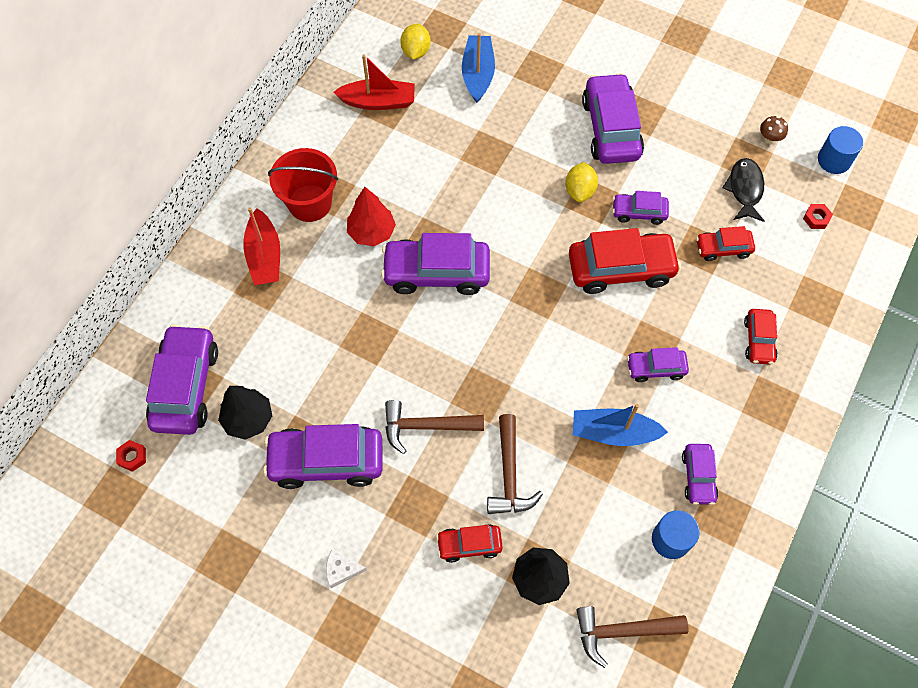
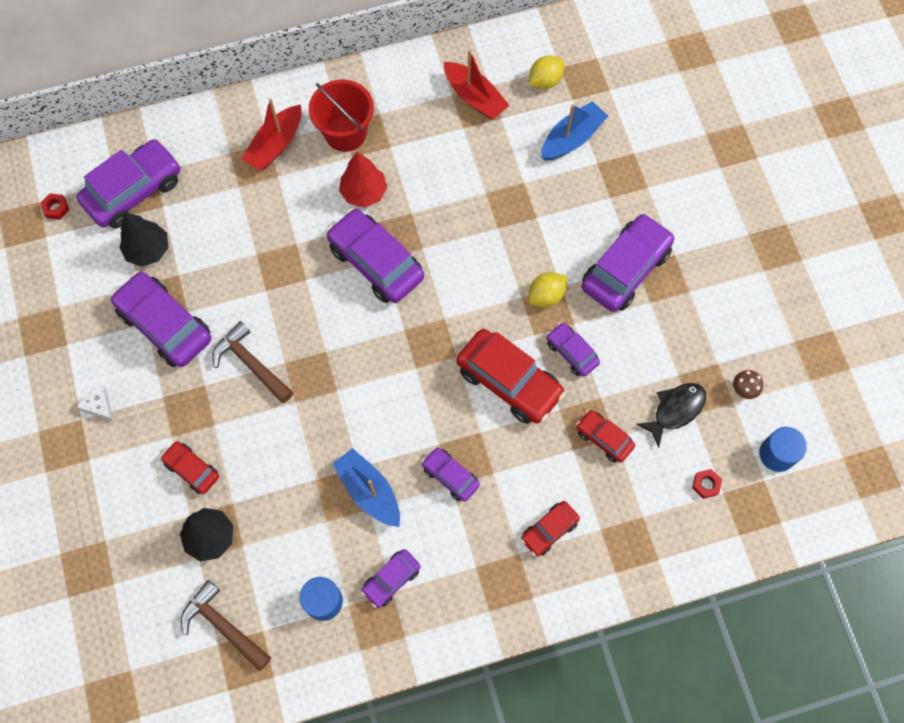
camera: 45 degrees right, 5 degrees up
(509, 474) = (268, 450): brown hammer -> none

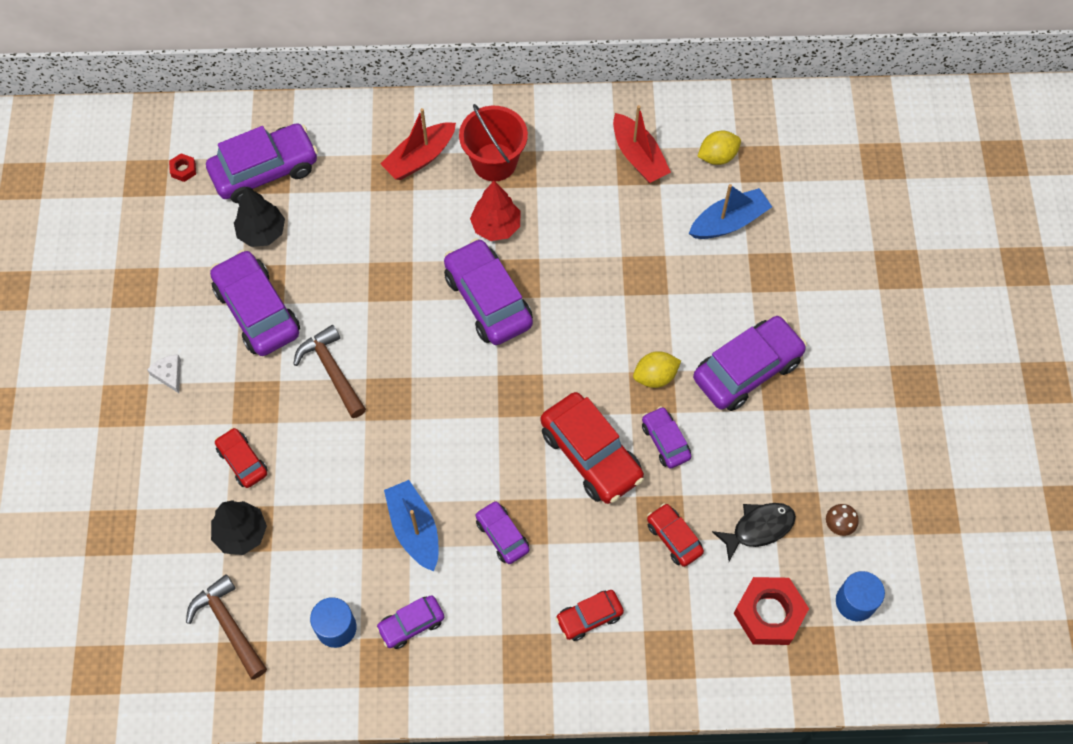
camera: 15 degrees right, 5 degrees down
(706, 484) = (769, 613): red nut -> red nut, size x2.23

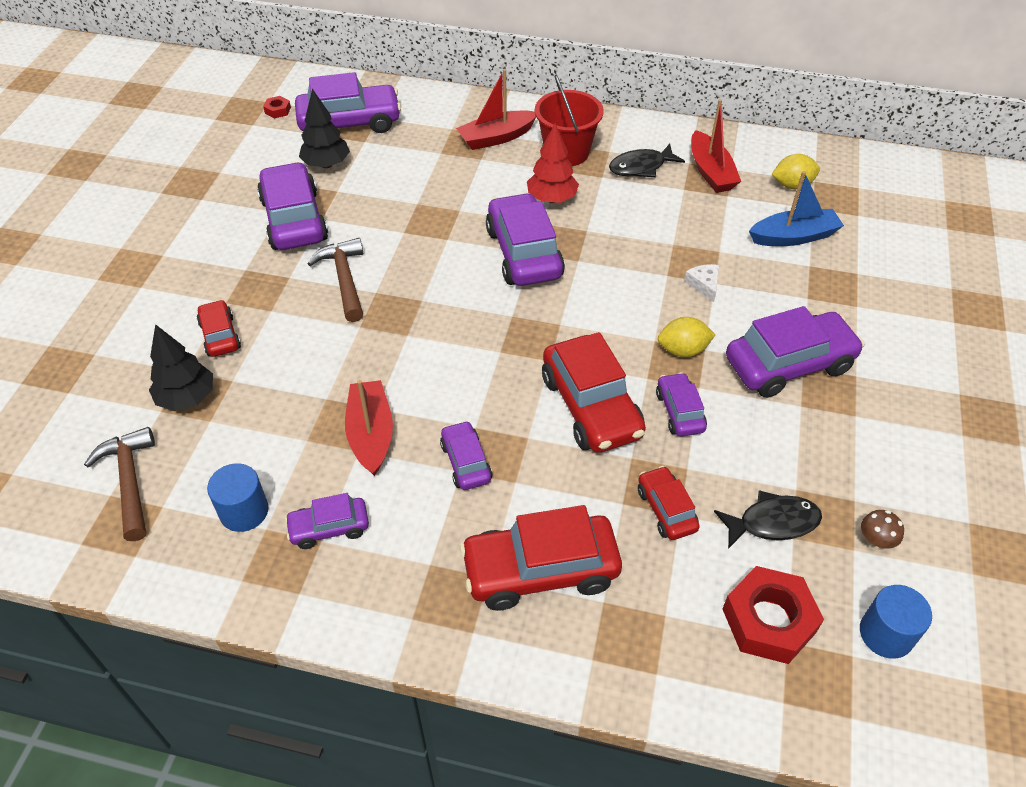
camera: 15 degrees right, 15 degrees down
(169, 374) = (186, 252): white cheese -> white cheese (704, 284)
(414, 529) = (371, 434): blue boat -> red boat
(571, 165) = (641, 167): none -> black fish
(589, 617) = (540, 570): red car -> red car, size x1.86

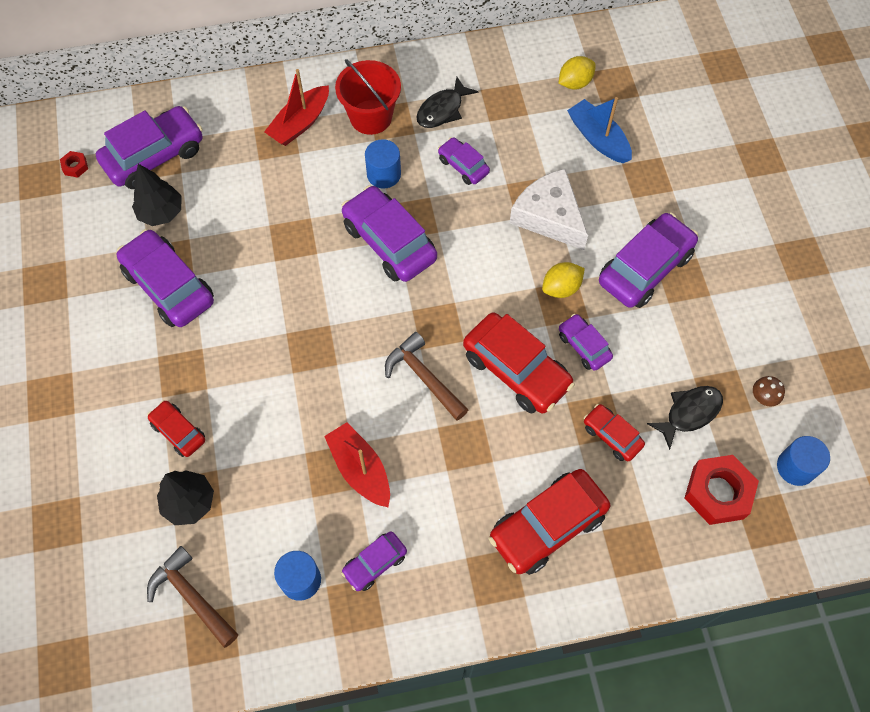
camera: 25 degrees left, 15 degrees up
(344, 279) = (251, 331): brown hammer -> brown hammer (423, 377)
(466, 462) = (447, 461): purple car -> purple car (463, 166)
(552, 199) = (384, 174): red tree -> blue cylinder
(704, 284) = (549, 216): white cheese -> white cheese, size x2.30
(711, 172) = (503, 93): red boat -> none
(793, 237) = (598, 138): blue boat -> blue boat turned 90 degrees counterclockwise

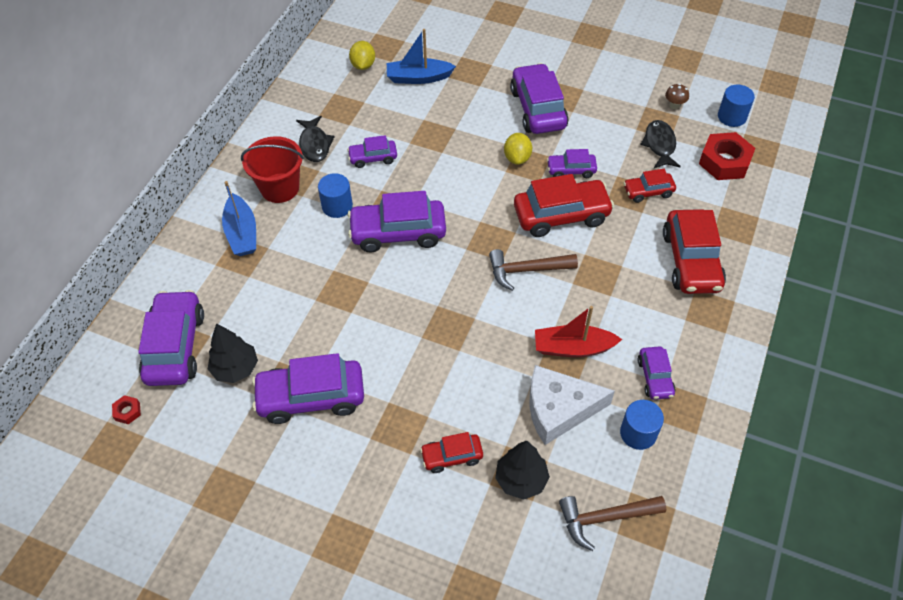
camera: 55 degrees left, 10 degrees down
(300, 123) = (242, 233): red boat -> blue boat
(549, 216) = (456, 134): white cheese -> white cheese (559, 409)

